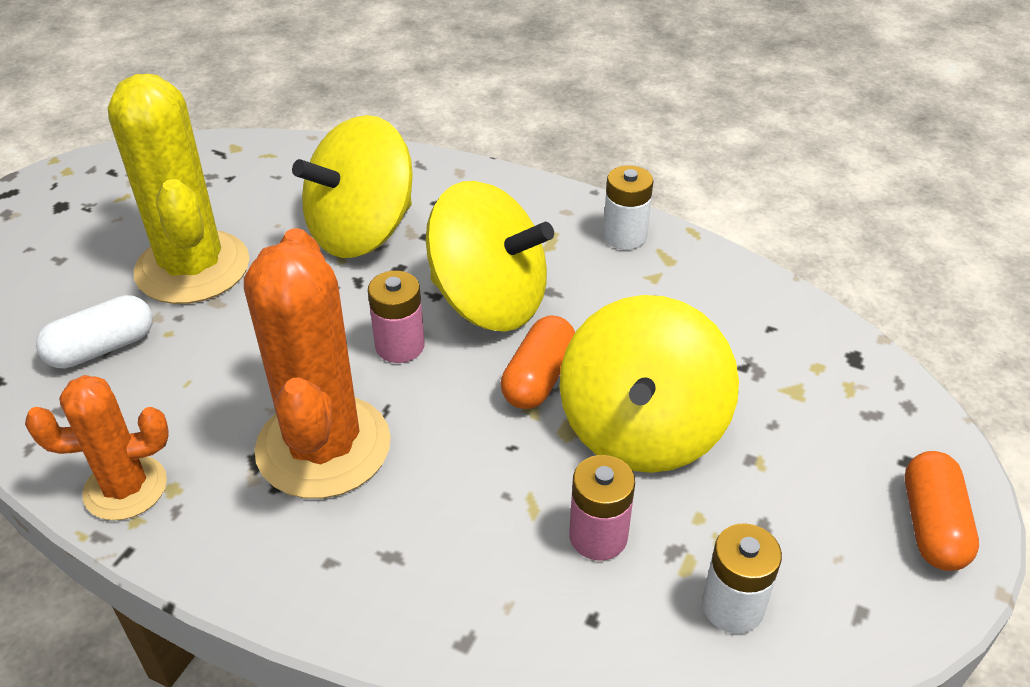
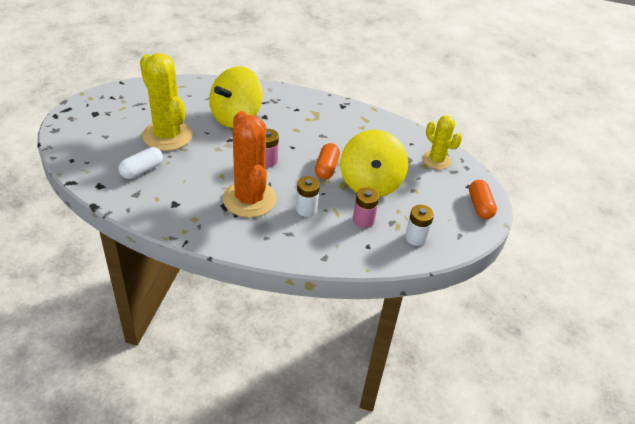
camera: 15 degrees left, 0 degrees up
(125, 488) = (175, 220): orange cactus -> none
(489, 301) = (298, 141): yellow spinning top -> none
(624, 236) = (346, 112): white battery -> white battery (306, 209)
(829, 379) = (436, 160): none -> yellow cactus

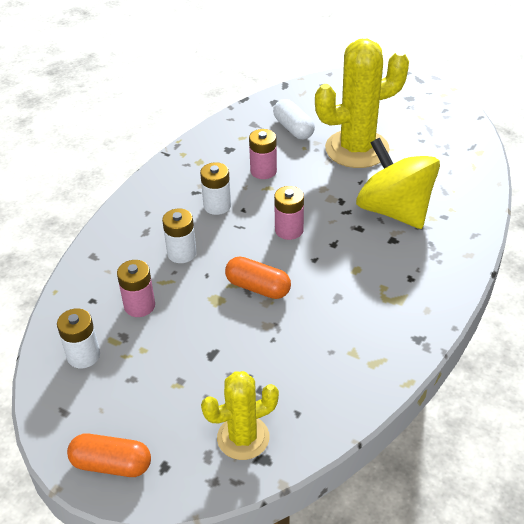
camera: 110 degrees right, 0 degrees up
(202, 180) = (263, 171): none -> pink battery
(249, 199) = (217, 206): orange cactus -> white battery
(370, 183) = (210, 331): yellow spinning top -> none

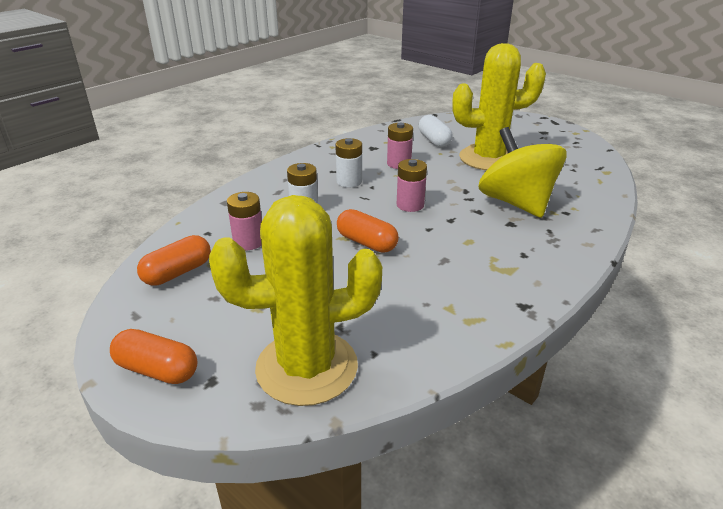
camera: 10 degrees right, 10 degrees down
(83, 355) = (178, 272): white battery -> orange capsule
(243, 438) = (307, 367): yellow cactus -> yellow cactus, size x1.71

